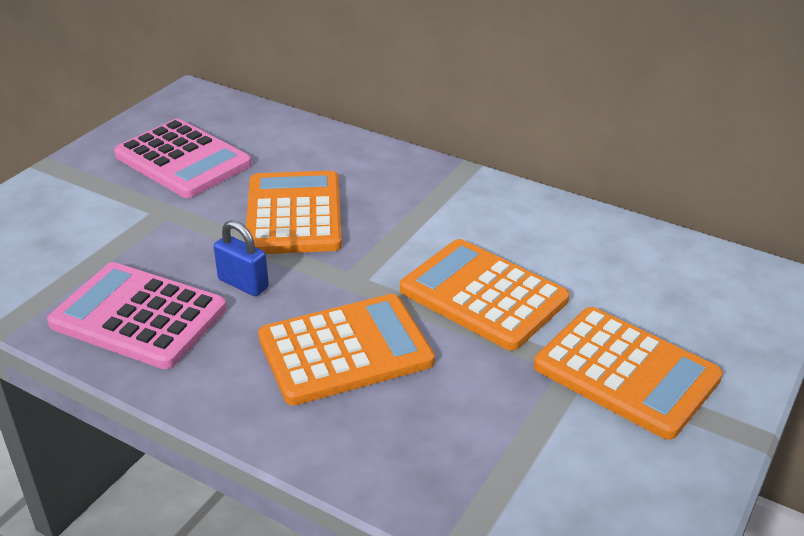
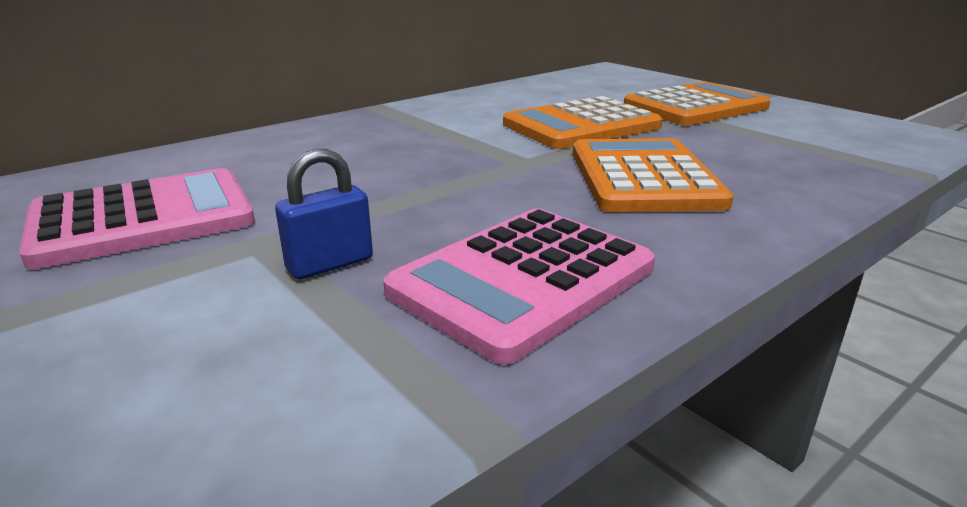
camera: 70 degrees left, 10 degrees down
(243, 284) = (493, 209): blue padlock -> blue padlock (330, 264)
(294, 214) = (374, 172): orange calculator -> none

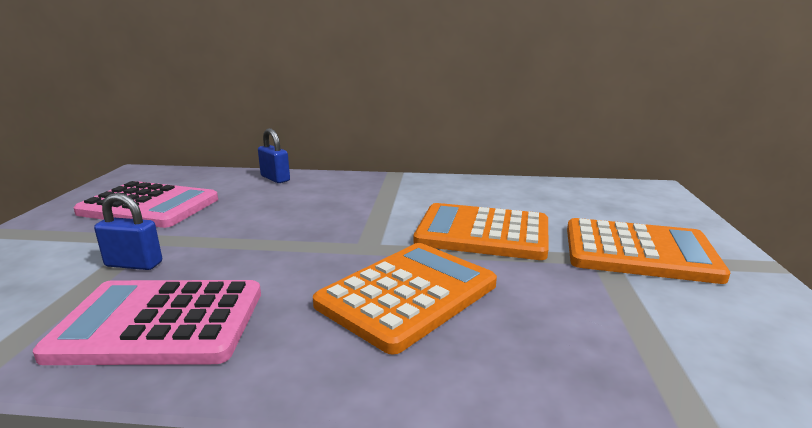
camera: 45 degrees right, 5 degrees down
(245, 144) = (275, 178): none -> blue padlock

